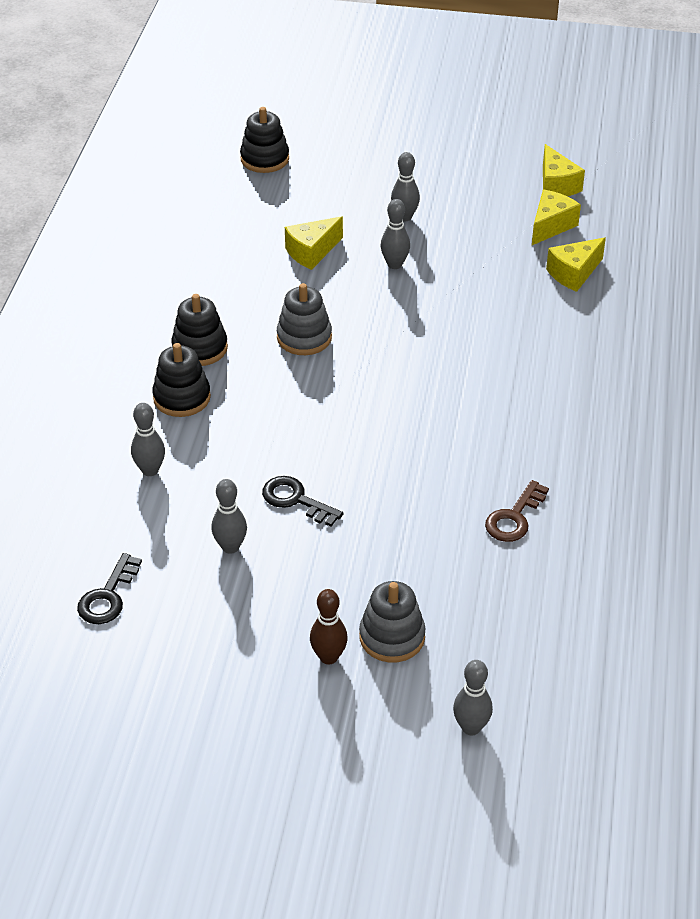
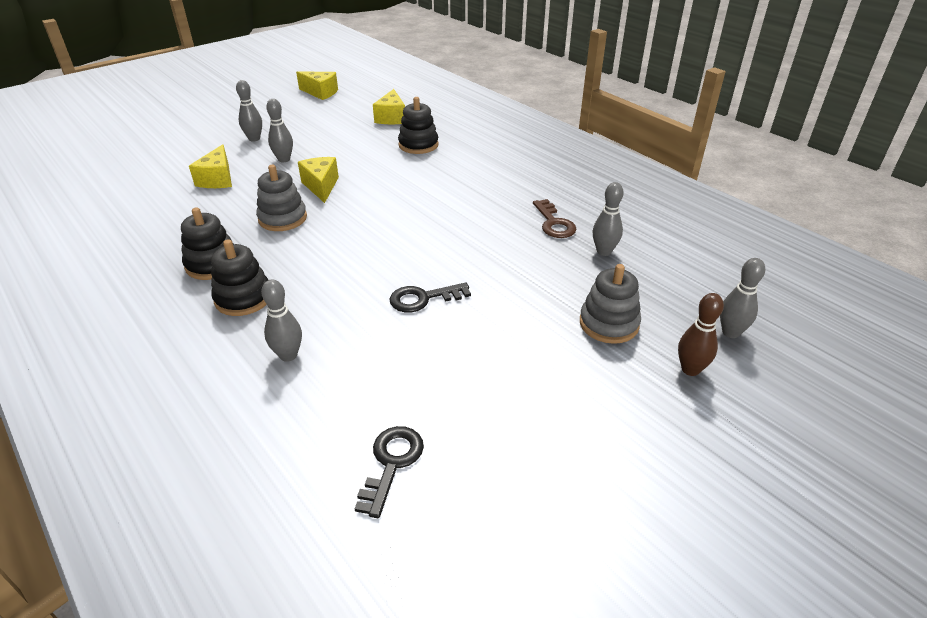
camera: 50 degrees left, 5 degrees down
(108, 596) = (391, 463): black key -> black key turned 135 degrees counterclockwise
(230, 547) = (427, 355): grey bowling pin -> grey bowling pin (604, 251)
(265, 159) = (109, 155): black stacking toy -> black stacking toy (418, 145)
(328, 657) = (599, 365): brown bowling pin -> brown bowling pin (690, 369)
(551, 226) = (346, 107): yellow cheese -> yellow cheese (321, 186)

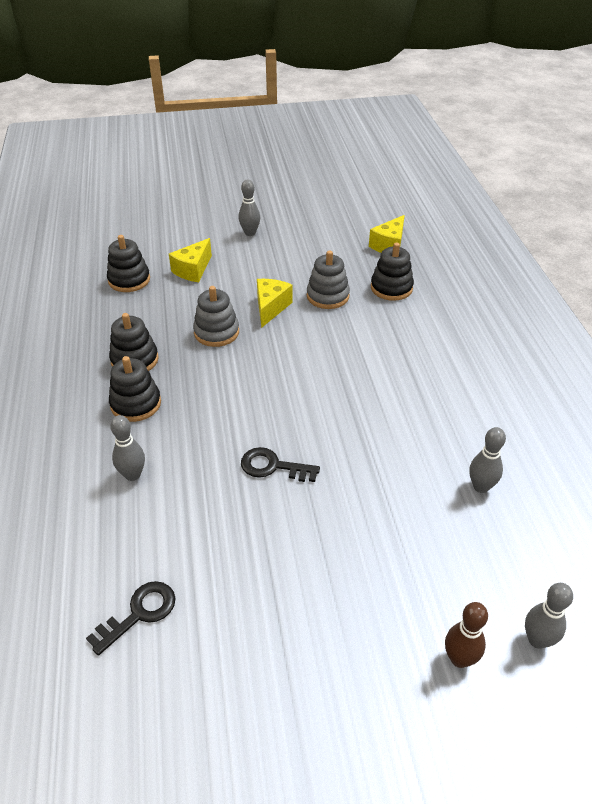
camera: 30 degrees right, 5 degrees up
(153, 204) = (129, 280): none -> black stacking toy
(284, 159) = (259, 265): grey bowling pin -> none
(320, 93) = (343, 193): yellow cheese -> none
(554, 223) = (456, 432): brown key -> none
(608, 324) = (419, 570): grey stacking toy -> grey stacking toy (327, 296)

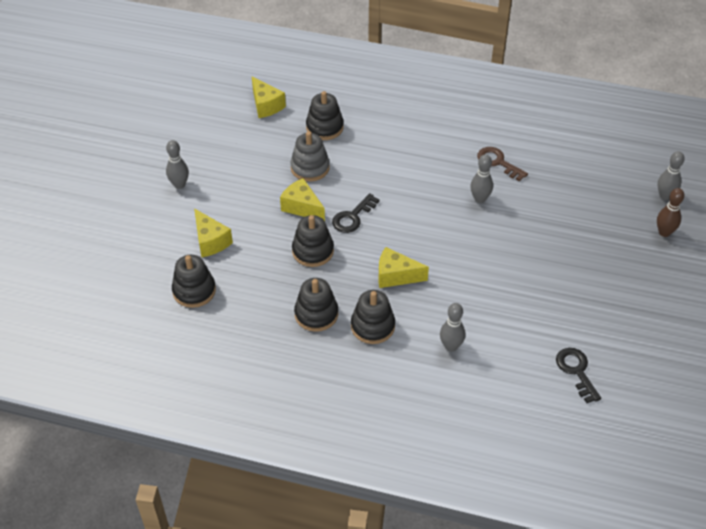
camera: 65 degrees left, 5 degrees up
(215, 400) = (396, 276): none -> yellow cheese
(216, 332) = (313, 251): grey stacking toy -> black stacking toy
(273, 466) = (482, 264): black key -> black key (353, 217)
(451, 432) = (498, 162): none -> brown key
(481, 487) = (550, 169): grey bowling pin -> grey bowling pin (480, 199)

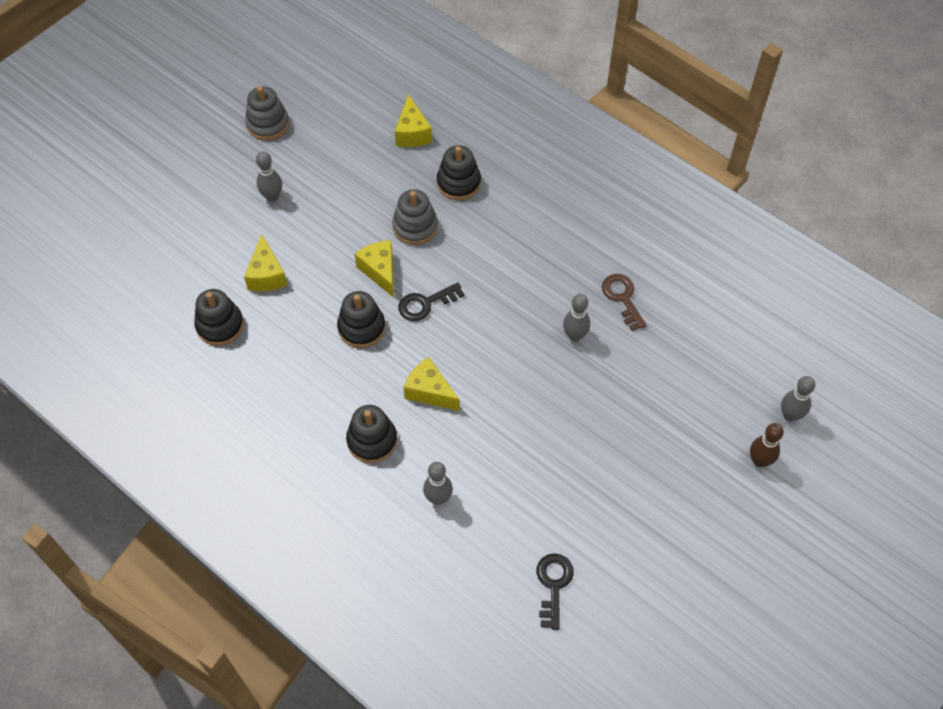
camera: 25 degrees right, 10 degrees up
(143, 136) = (268, 124): none -> grey stacking toy
(316, 314) = (323, 402): black stacking toy -> none

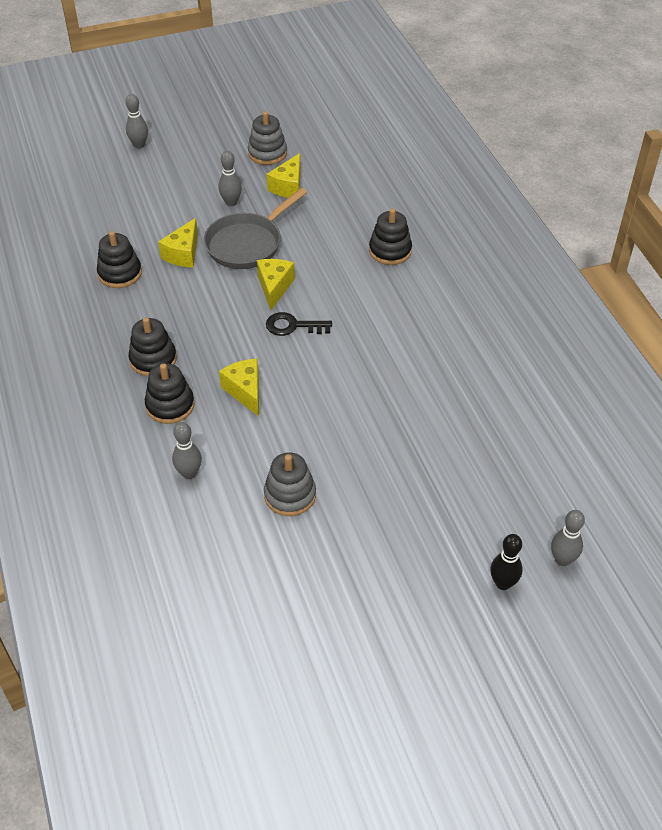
camera: 30 degrees right, 10 degrees down
(321, 235) = (247, 244): none -> grey pan
(361, 328) = (227, 321): black stacking toy -> black stacking toy (153, 359)
(412, 133) = (379, 201): yellow cheese -> yellow cheese (288, 186)
(415, 227) = (328, 267): grey stacking toy -> grey stacking toy (290, 495)
(553, 585) = (233, 589): black key -> none
(575, 335) = (403, 404): grey bowling pin -> grey bowling pin (139, 145)
(622, 298) = (470, 394): brown key -> none
(759, 461) = (503, 583): brown bowling pin -> black bowling pin

